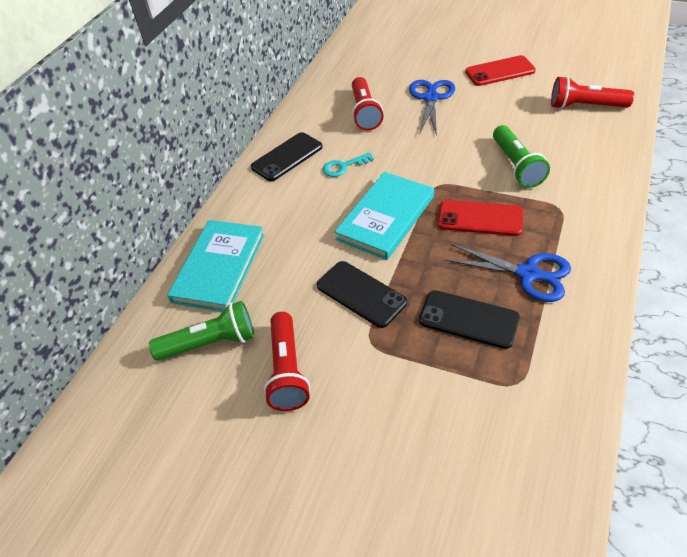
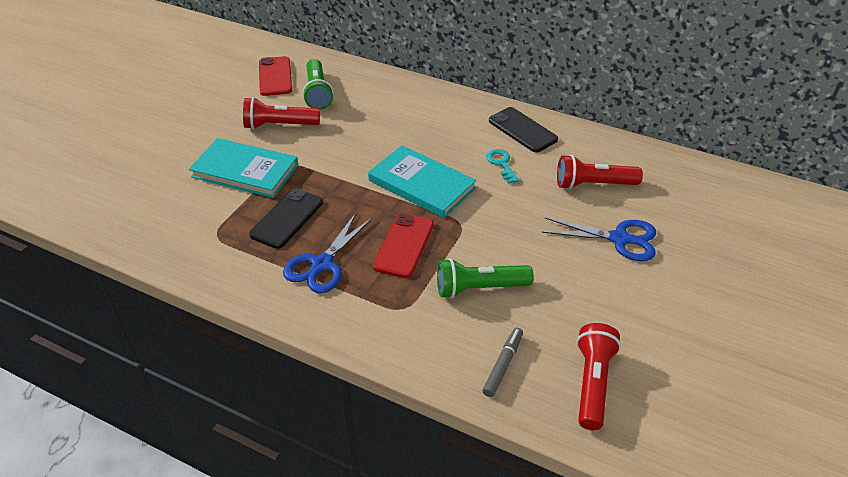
camera: 90 degrees right, 5 degrees down
(219, 267) = (389, 95): turquoise book -> turquoise book (245, 171)
(361, 294) = (336, 163): black phone -> none
(500, 71) = (682, 313): red phone -> red phone (275, 76)
(592, 147) = (503, 365): none -> grey marker

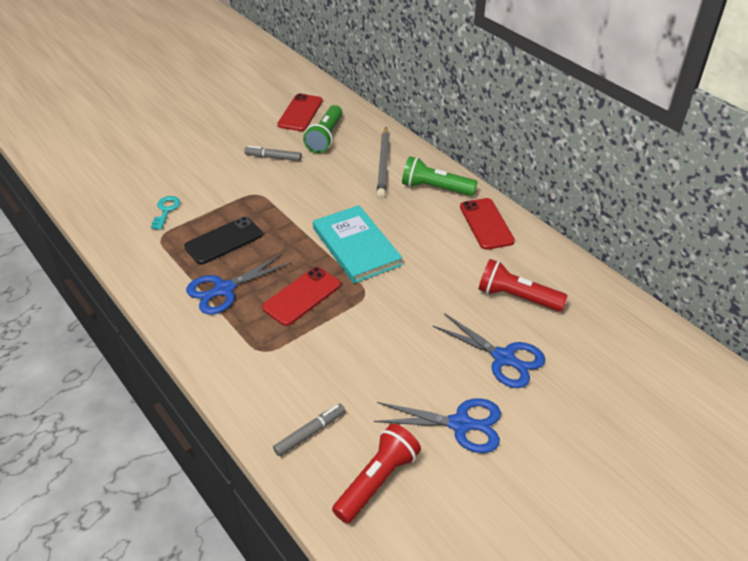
camera: 25 degrees right, 0 degrees up
(245, 171) = (219, 189): turquoise book -> none
(279, 125) = (273, 157): red flashlight -> grey marker
(392, 103) = (383, 164): none -> grey pencil
(479, 288) = (339, 357): green flashlight -> green flashlight (435, 188)
(501, 164) = (442, 250): turquoise key -> turquoise key (166, 210)
(522, 130) = (486, 224): black phone -> red phone
(625, 307) = (460, 424): none -> blue scissors

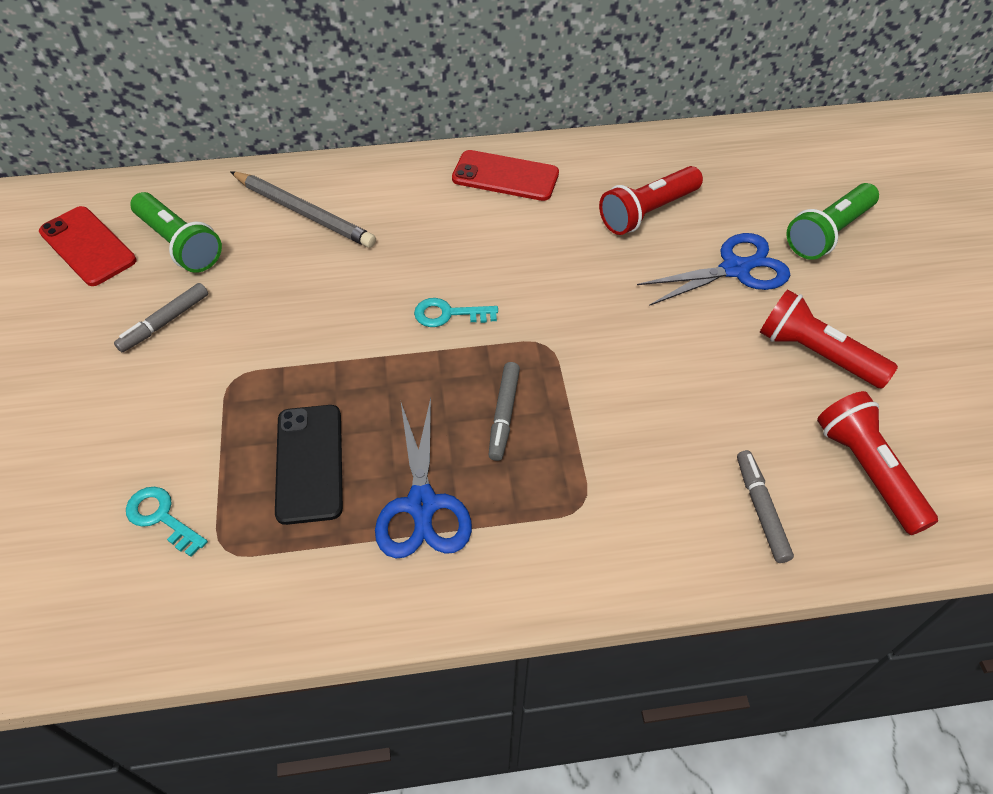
camera: 60 degrees left, 10 degrees up
(302, 296) = (504, 414): red phone -> grey marker
(356, 246) = (448, 314): turquoise book -> turquoise key
(435, 188) = (399, 188): green flashlight -> green flashlight (828, 233)
(460, 424) = (815, 353): blue scissors -> red flashlight

